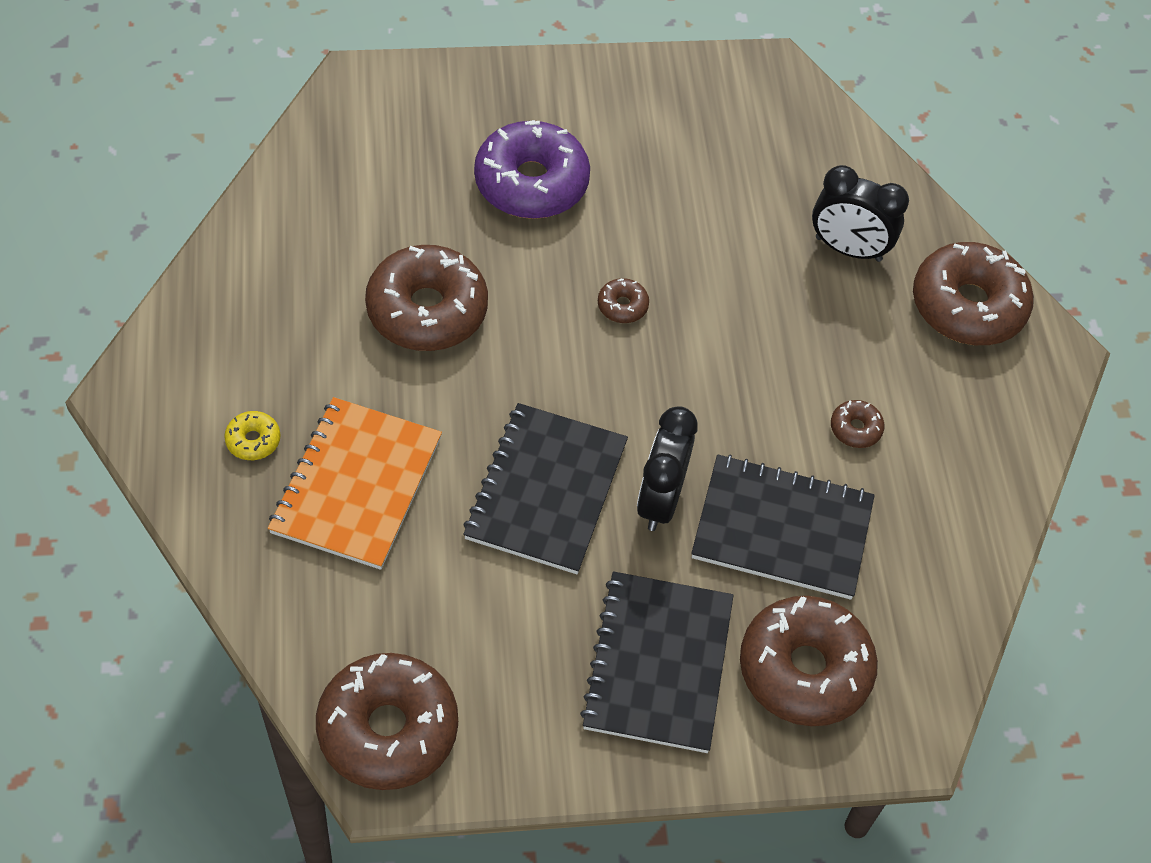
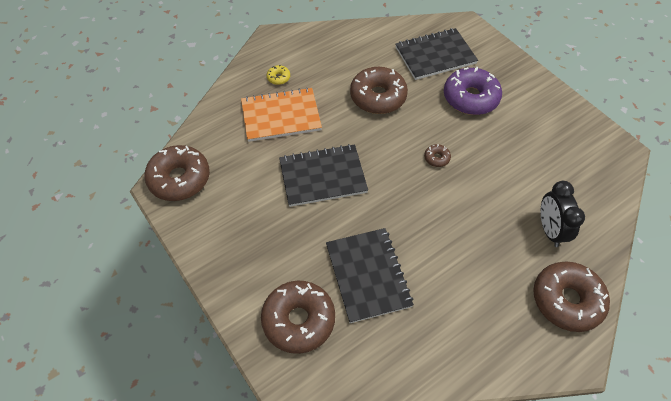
camera: 65 degrees right, 0 degrees up
(658, 663) = (265, 258): black notebook -> black notebook (435, 55)
(660, 500) = (348, 219): black clock -> none
(855, 429) = (448, 281): brown donut -> none

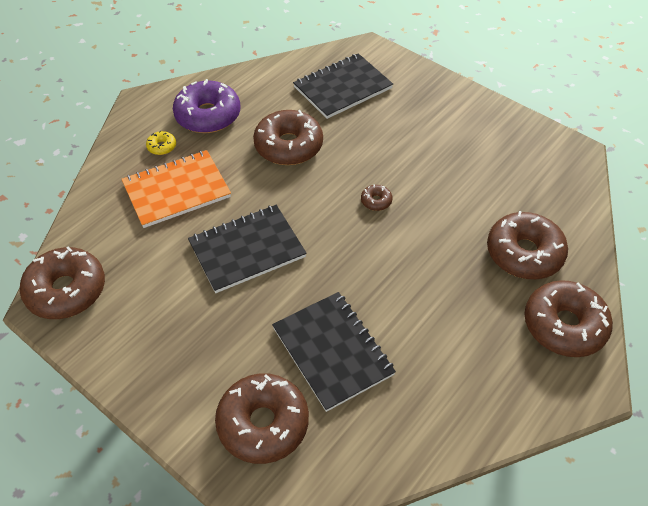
camera: 15 degrees left, 5 degrees down
(470, 98) = (396, 127): purple donut -> purple donut (208, 115)
(549, 230) = (524, 253): black clock -> brown donut

